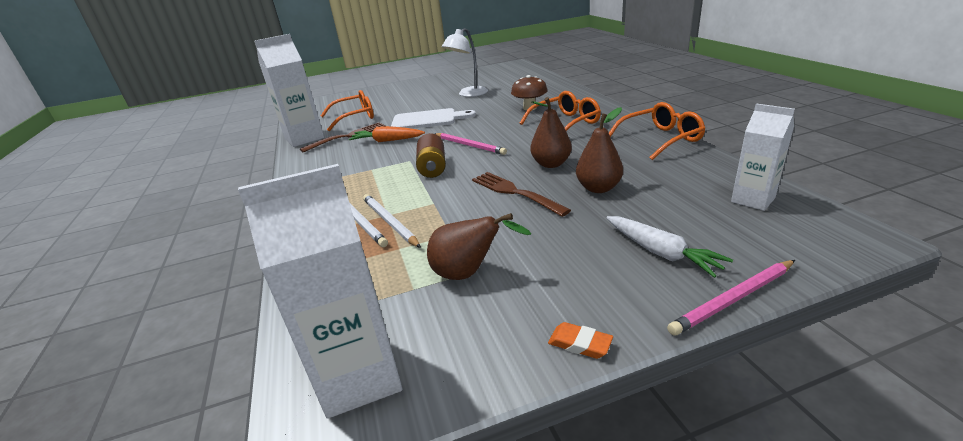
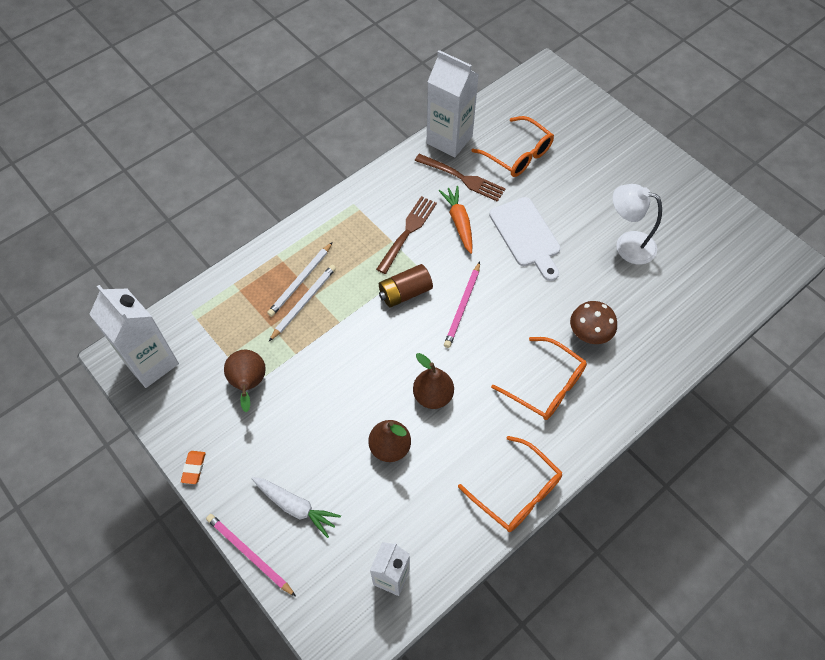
camera: 65 degrees right, 30 degrees up
(515, 192) = (369, 381): brown fork -> brown fork (407, 232)
(661, 253) = (296, 507): white carrot -> white carrot turned 90 degrees counterclockwise

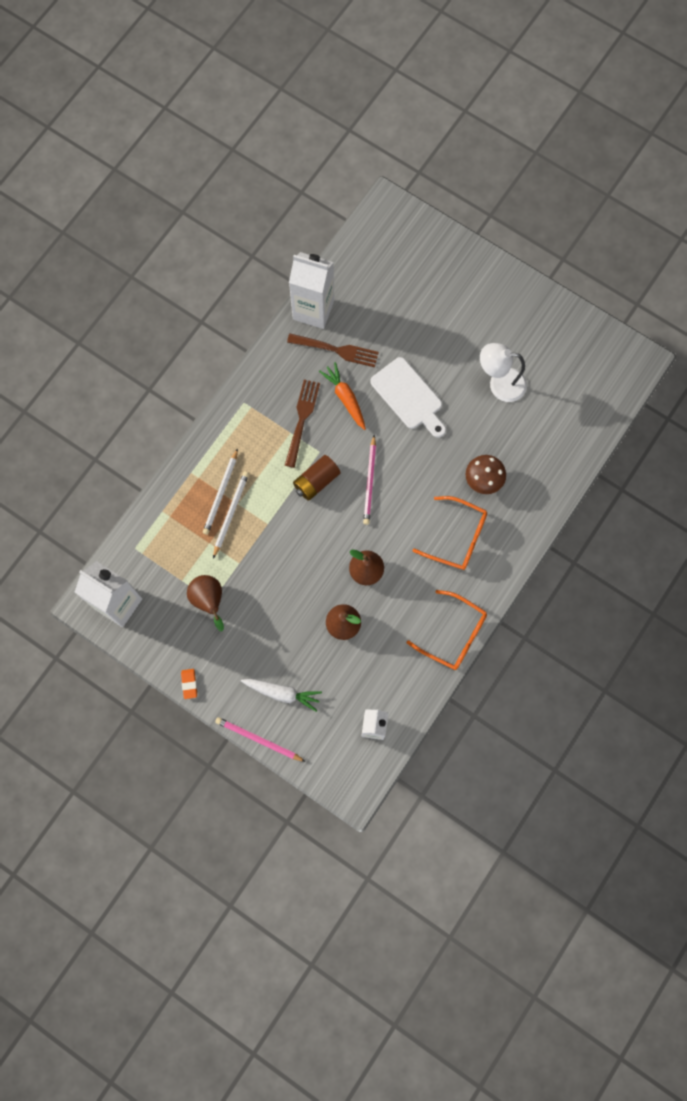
camera: 15 degrees left, 15 degrees up
(518, 155) = (381, 311): orange glasses -> none

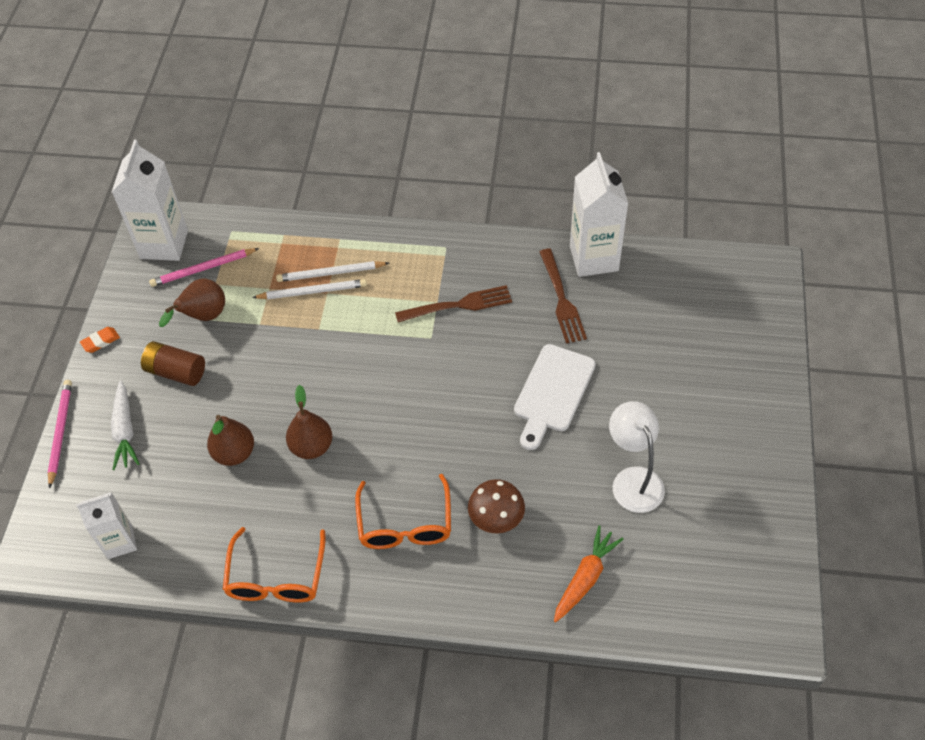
camera: 65 degrees right, 20 degrees down
(316, 481) = (394, 350): brown battery -> brown battery (176, 372)
(345, 398) = (510, 332): orange carrot -> orange carrot (585, 578)
(370, 482) = (423, 401): pink pencil -> pink pencil (203, 269)

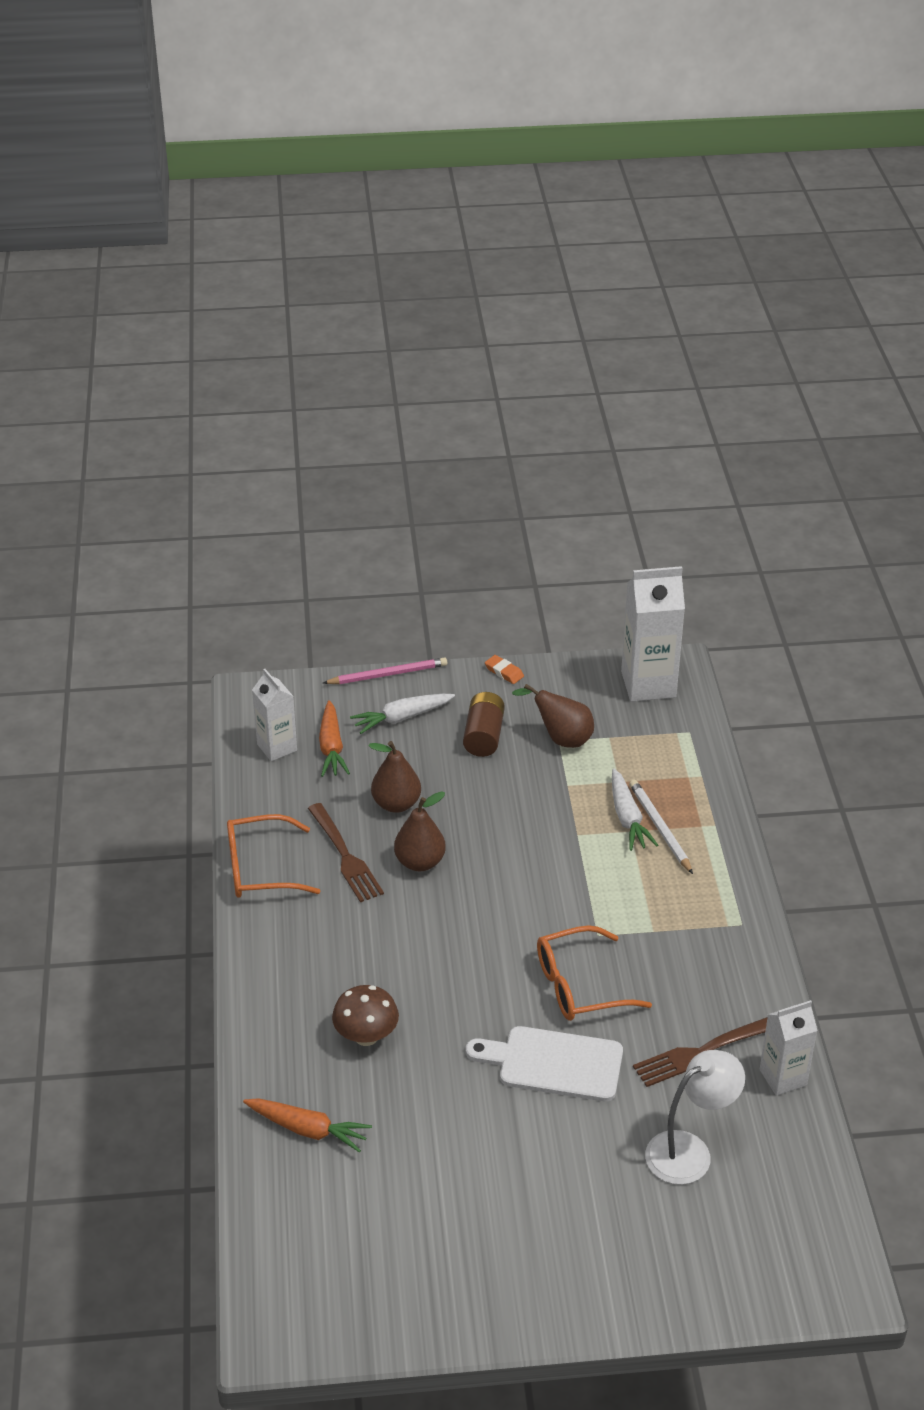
camera: 75 degrees right, 15 degrees down
(139, 494) = (331, 747): none -> orange carrot
(203, 269) = (626, 723): pink pencil -> none
(312, 291) = (627, 818): white pencil -> white carrot
(405, 524) = (343, 958): orange glasses -> orange glasses (579, 986)
(457, 305) = (654, 951): brown fork -> brown fork (344, 855)
(593, 258) = (783, 1077): white carton -> white carton, size x0.62
(633, 480) = (449, 1161): white lamp -> white lamp (689, 1151)

